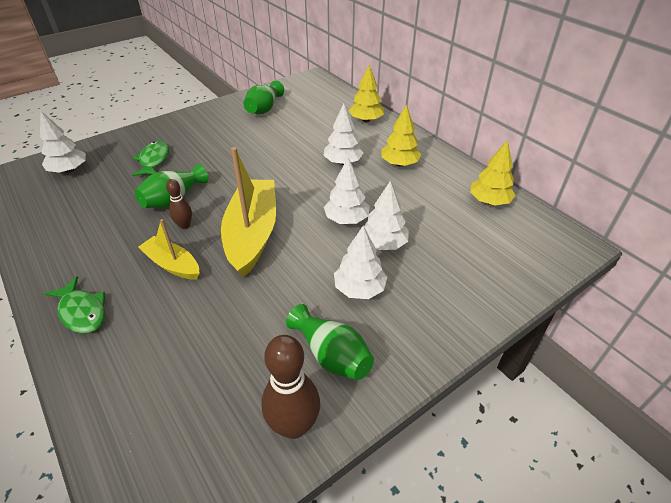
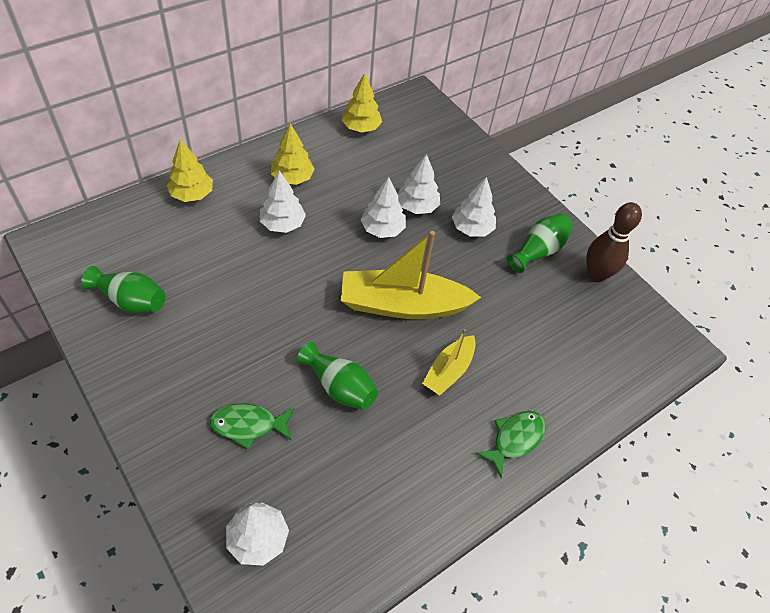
camera: 95 degrees left, 10 degrees up
(184, 225) = (388, 368): brown bowling pin -> none

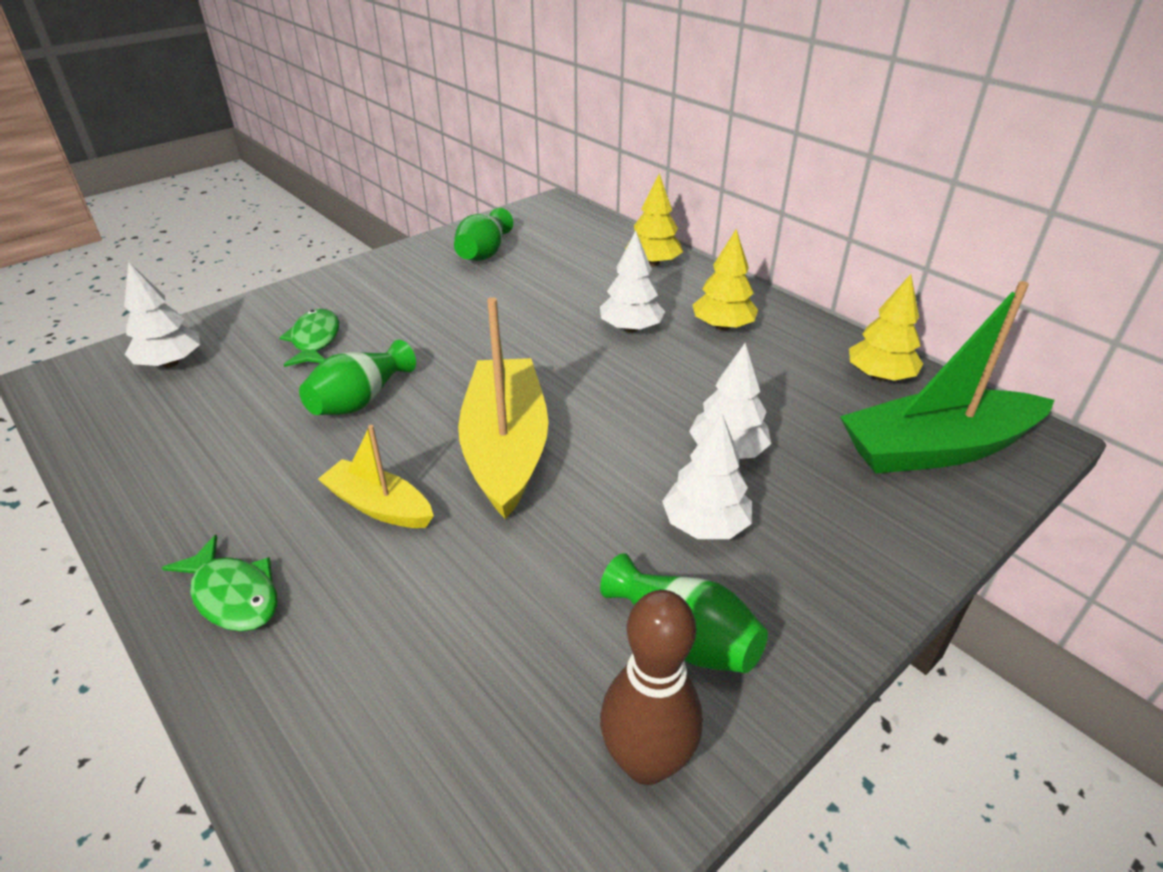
camera: 90 degrees right, 15 degrees down
(382, 229) = (657, 416): white tree -> none
(424, 130) = (936, 449): none -> green boat

